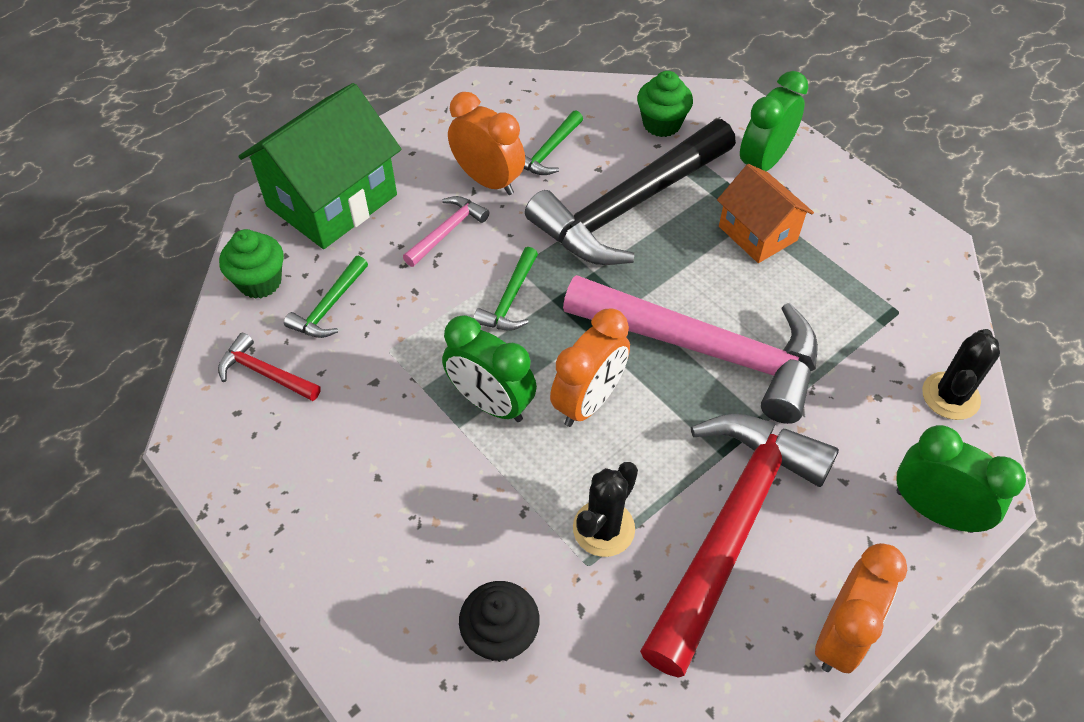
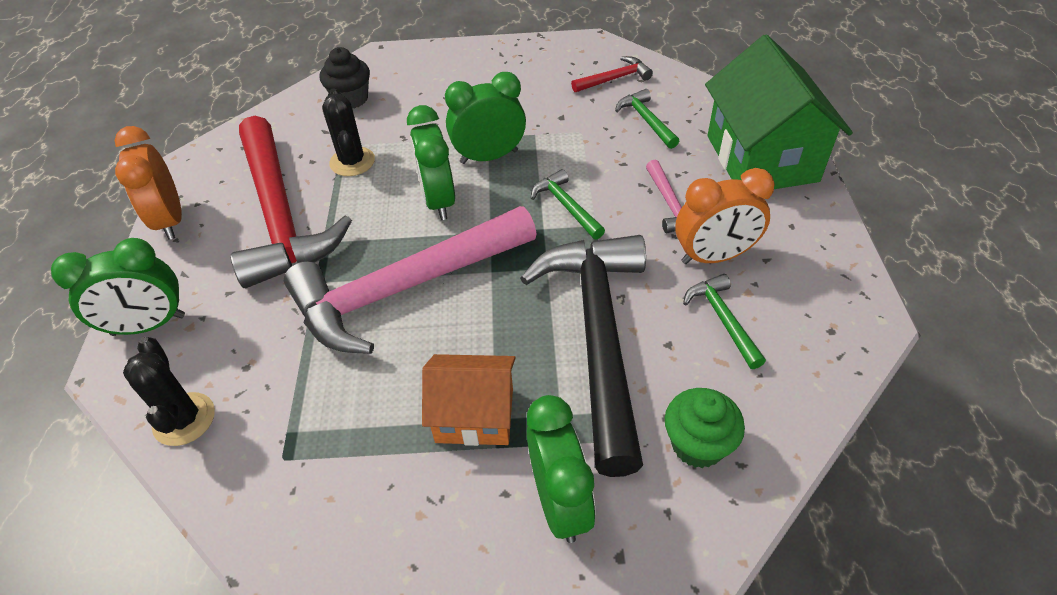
camera: 130 degrees right, 5 degrees down
(260, 282) = (699, 99): green cupcake -> none
(588, 401) = (438, 201): orange clock -> green clock

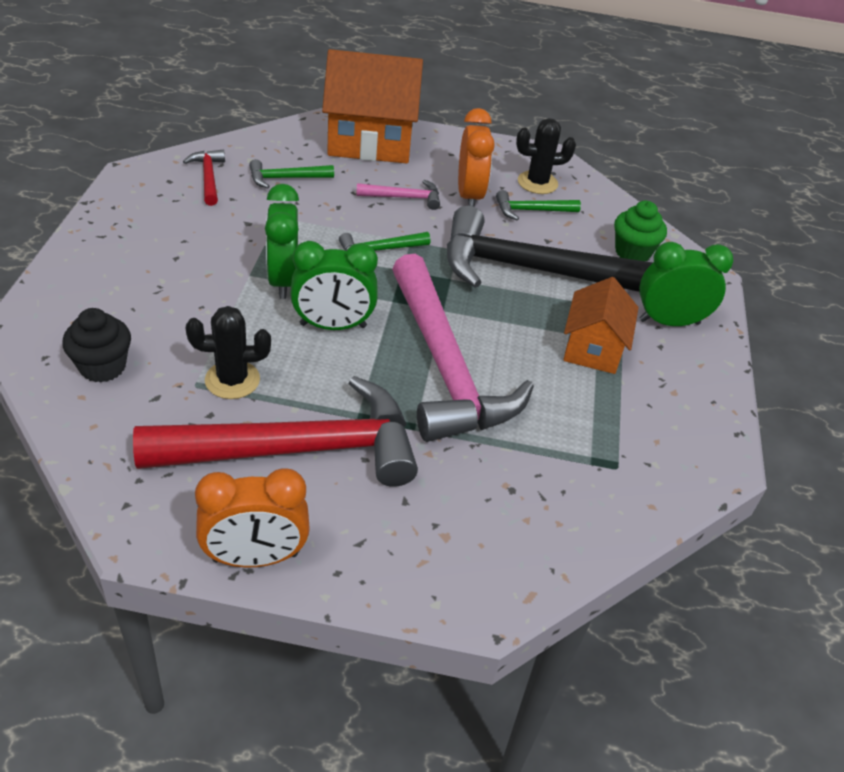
camera: 85 degrees left, 5 degrees down
(149, 325) = (432, 574): green clock -> none
(184, 419) = (565, 539): black cactus -> black cactus (537, 183)
(762, 158) = (370, 141): green house -> orange house

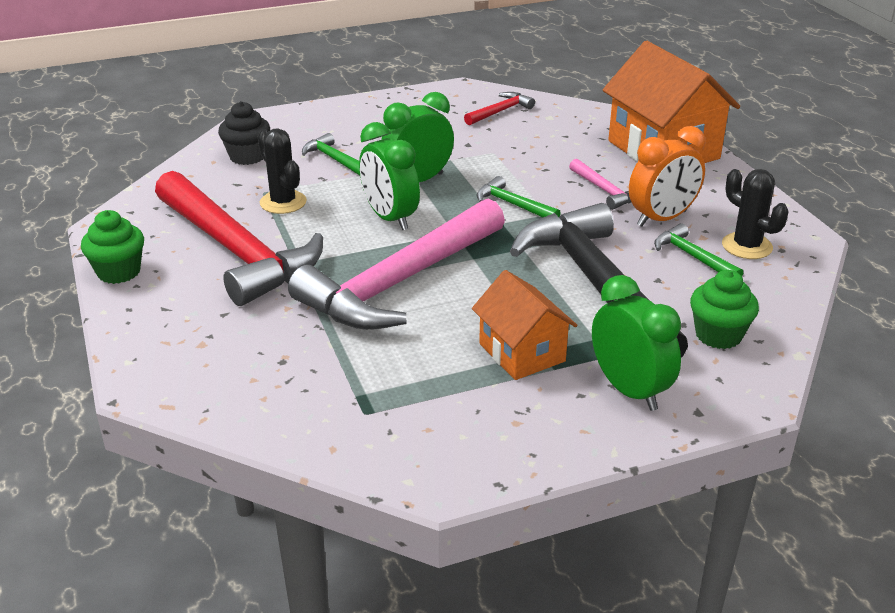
camera: 65 degrees right, 10 degrees down
(255, 557) = (119, 272): orange clock -> green cupcake
(285, 178) = (547, 137): green hammer -> green hammer (334, 159)
(593, 348) = (522, 352): orange house -> orange house turned 75 degrees clockwise

